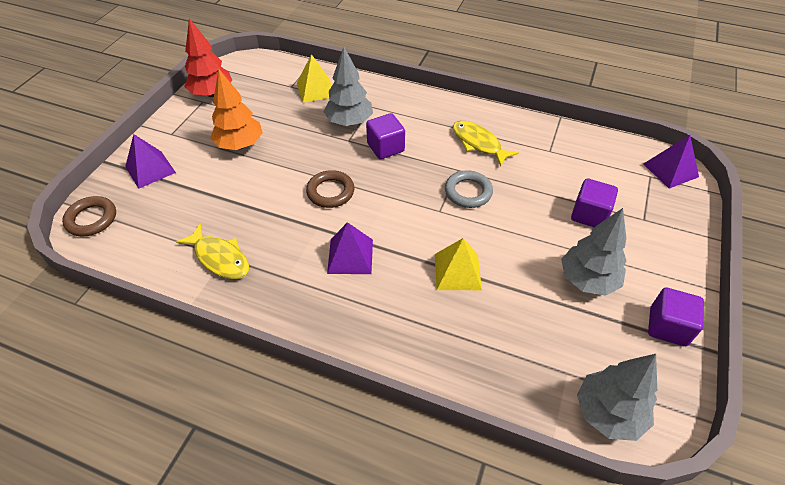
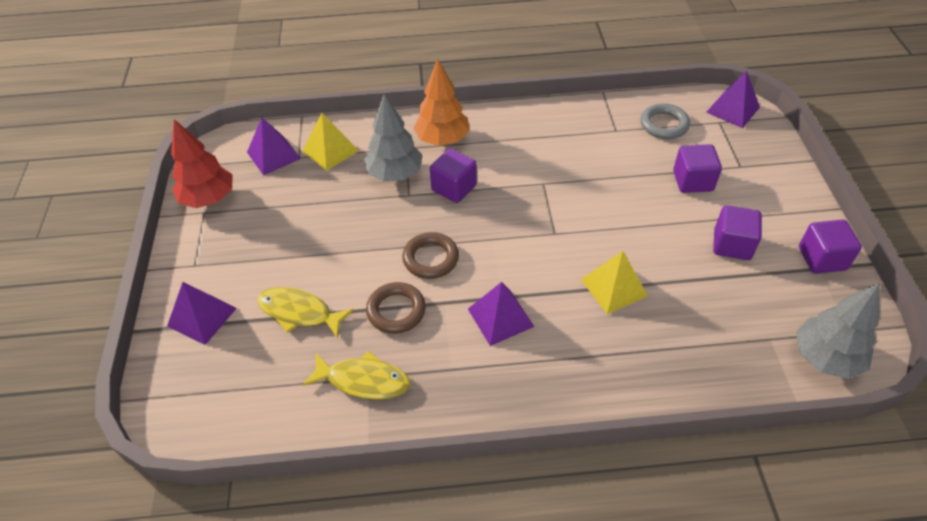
camera: 25 degrees left, 0 degrees up
(91, 219) = (174, 404): brown ring -> brown ring (396, 311)
(240, 145) = (290, 246): orange tree -> orange tree (442, 140)
(275, 79) = (273, 155): none -> purple pyramid
(468, 192) = (569, 203): grey ring -> grey ring (664, 125)
(478, 143) = (544, 148): yellow fish -> yellow fish (299, 312)
(587, 280) = (732, 245): grey tree -> purple cube

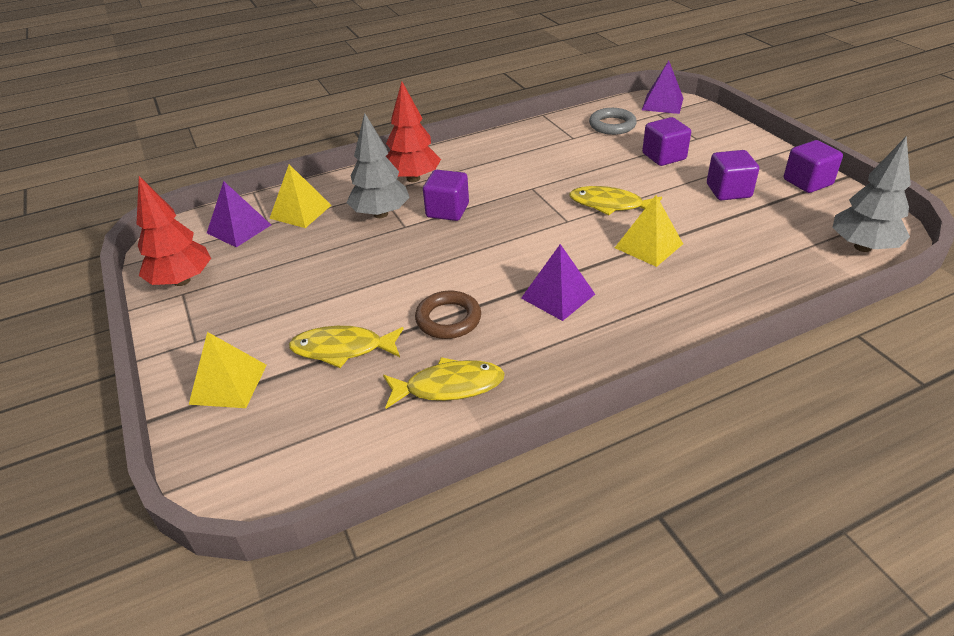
camera: 20 degrees left, 10 degrees down
(202, 317) = (228, 384): purple pyramid -> yellow pyramid
(431, 258) = (458, 269): brown ring -> none
(442, 140) = (413, 178): orange tree -> red tree
(605, 227) = (610, 205): none -> yellow fish

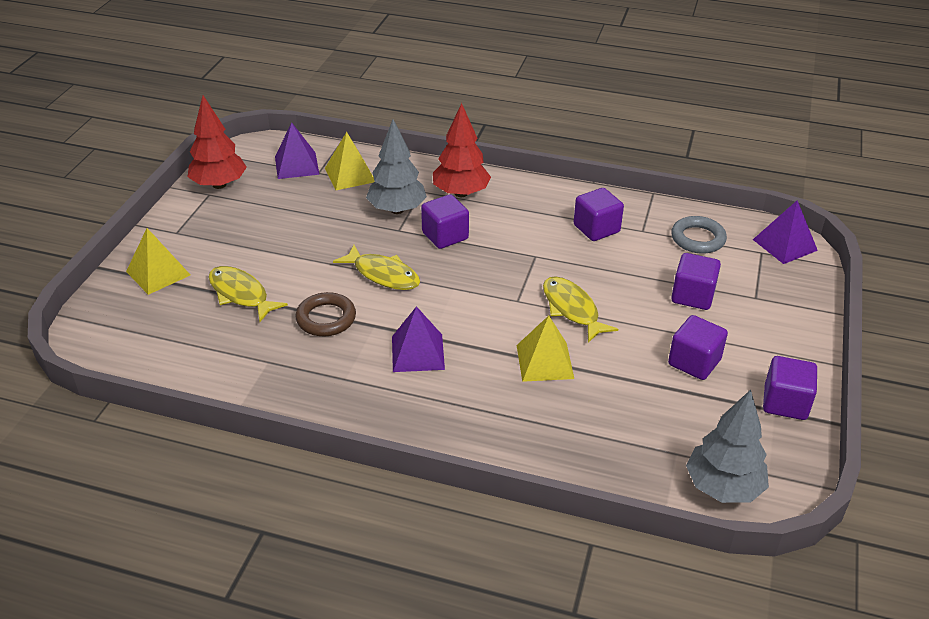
camera: 40 degrees right, 0 degrees up
(449, 386) = (262, 362): yellow fish -> yellow fish (383, 274)
(543, 151) = (596, 229): none -> purple cube

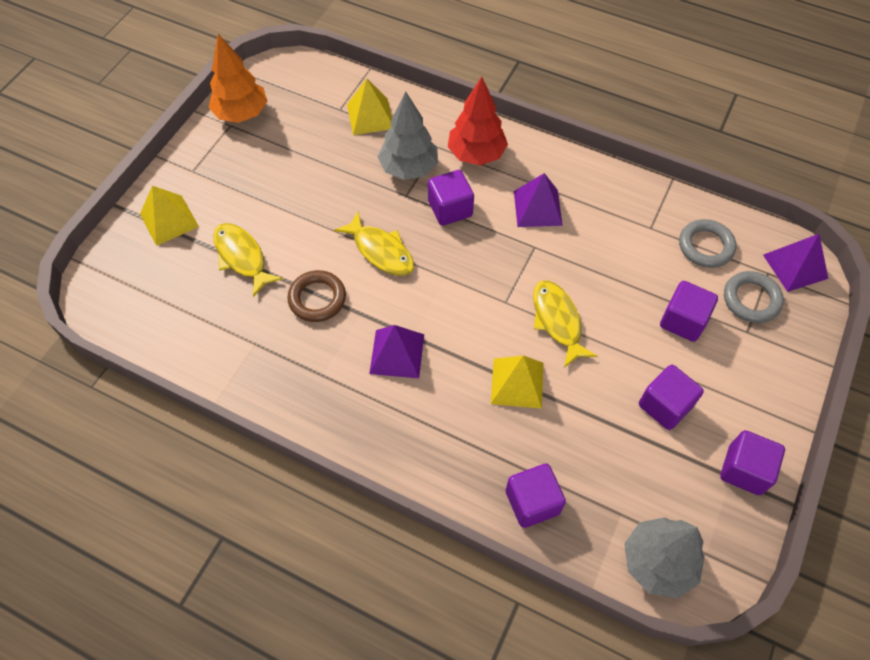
camera: 10 degrees right, 20 degrees up
(219, 184) = (242, 114): red tree -> orange tree
(297, 165) = (320, 97): purple pyramid -> purple pyramid (538, 208)
(596, 229) = (604, 219): purple cube -> purple cube (532, 502)
(752, 273) = (751, 299): none -> grey ring

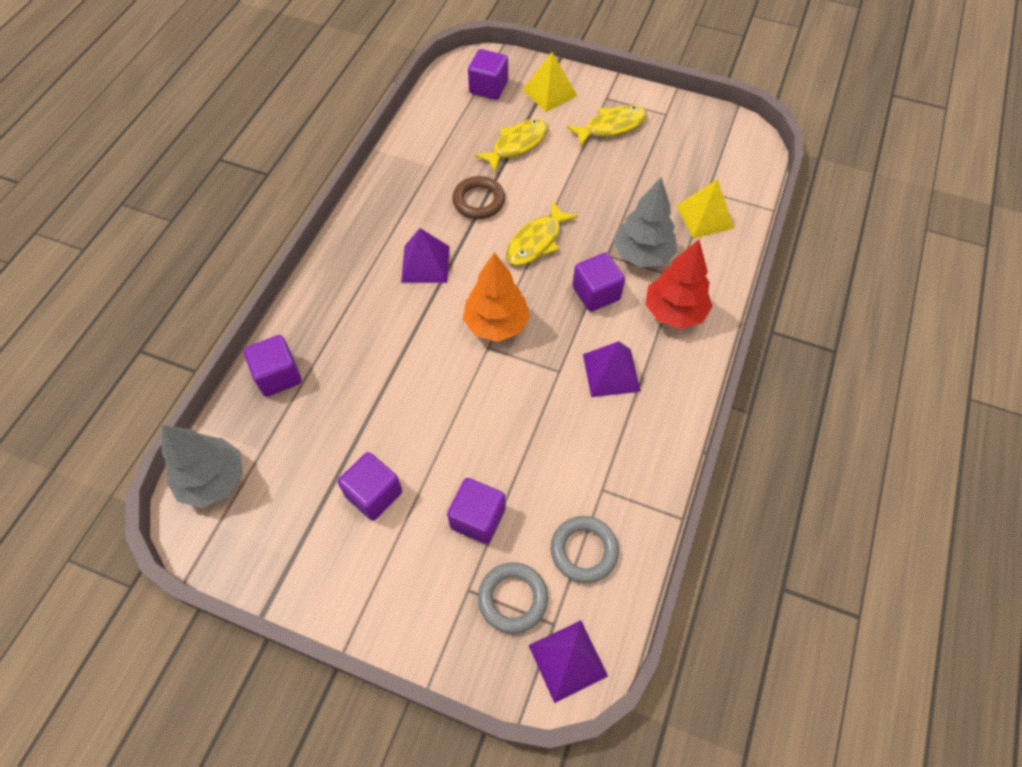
camera: 85 degrees right, 0 degrees up
(242, 114) = (682, 120): orange tree -> orange tree (496, 324)
(517, 383) = (397, 360): yellow pyramid -> none
(557, 321) = (469, 393): yellow fish -> yellow fish (611, 126)
(744, 470) = (300, 570): purple cube -> purple cube (488, 87)

